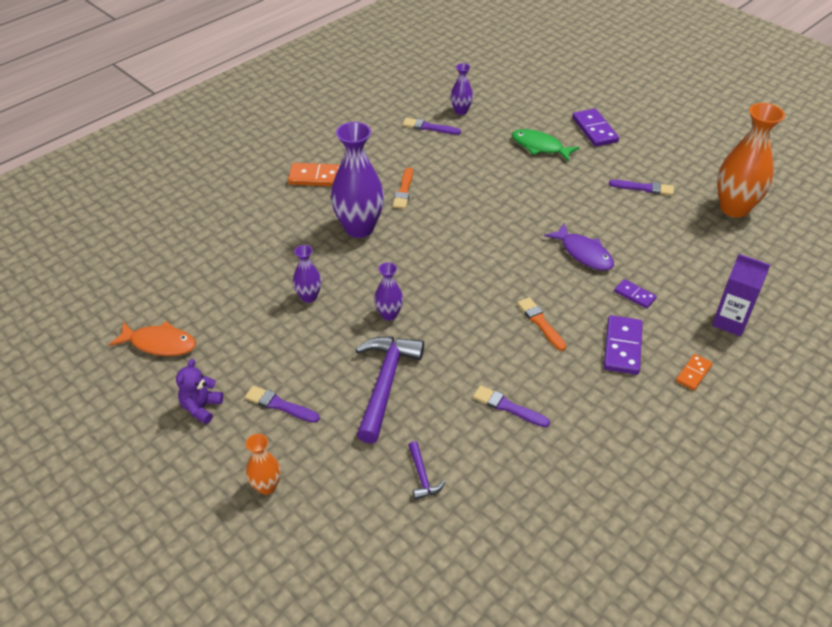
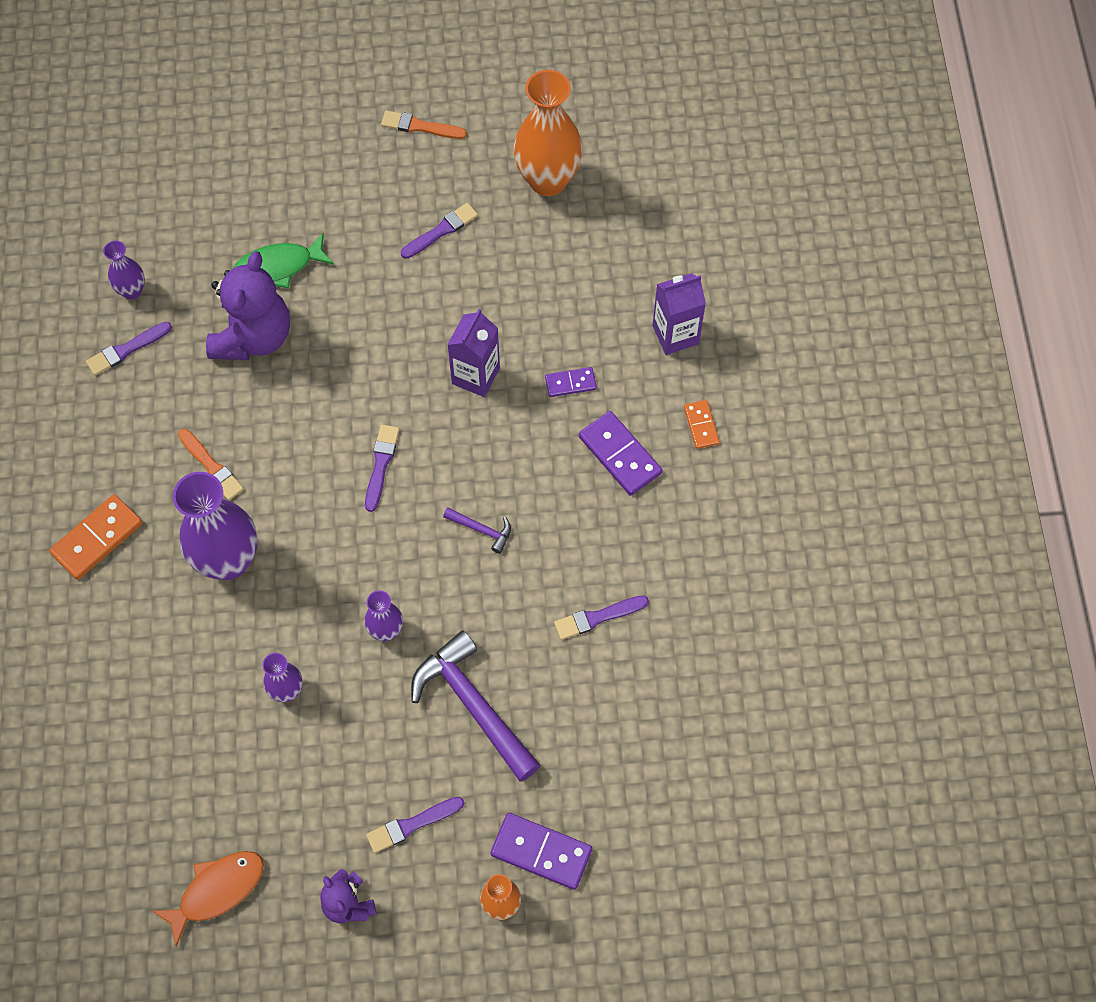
camera: 50 degrees left, 20 degrees up
(422, 476) = (607, 756): purple hammer -> purple hammer (481, 530)
(483, 250) = (381, 465): none -> purple brush
(492, 161) = (253, 337): none -> purple teddy bear
(540, 323) = (526, 499): orange brush -> orange brush (420, 126)
(584, 253) = (476, 376): purple fish -> purple carton
(594, 130) = (306, 187): purple domino -> purple domino (541, 852)

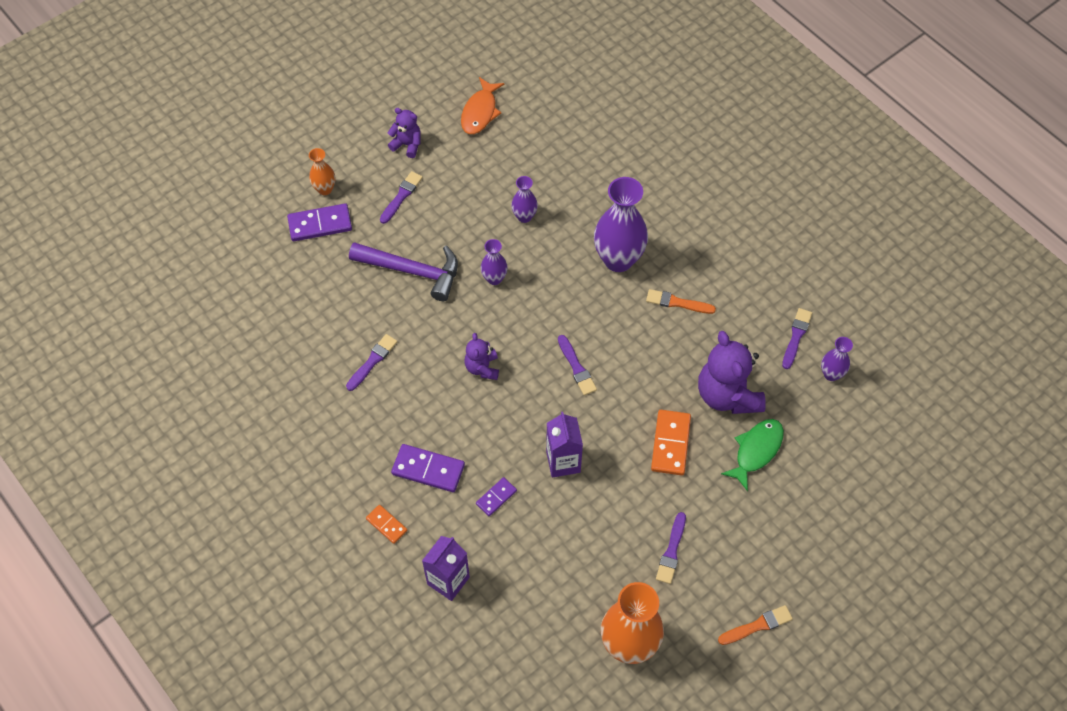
camera: 145 degrees right, 5 degrees down
(97, 538) = (703, 226): orange domino -> orange domino (670, 444)
(481, 530) = (482, 368): purple hammer -> purple teddy bear

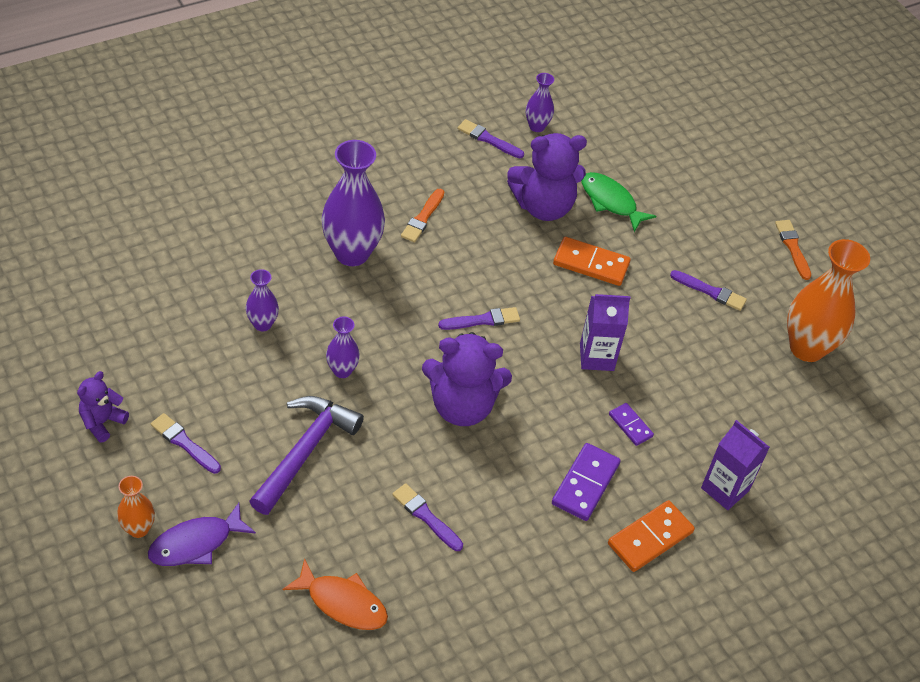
camera: 85 degrees left, 10 degrees down
(320, 224) = (196, 543): purple domino -> purple fish
(386, 525) = (650, 538): orange domino -> orange domino, size x1.71
(480, 112) = (83, 335): orange fish -> orange fish (342, 603)
(482, 368) = (462, 406): purple teddy bear -> purple teddy bear, size x1.88

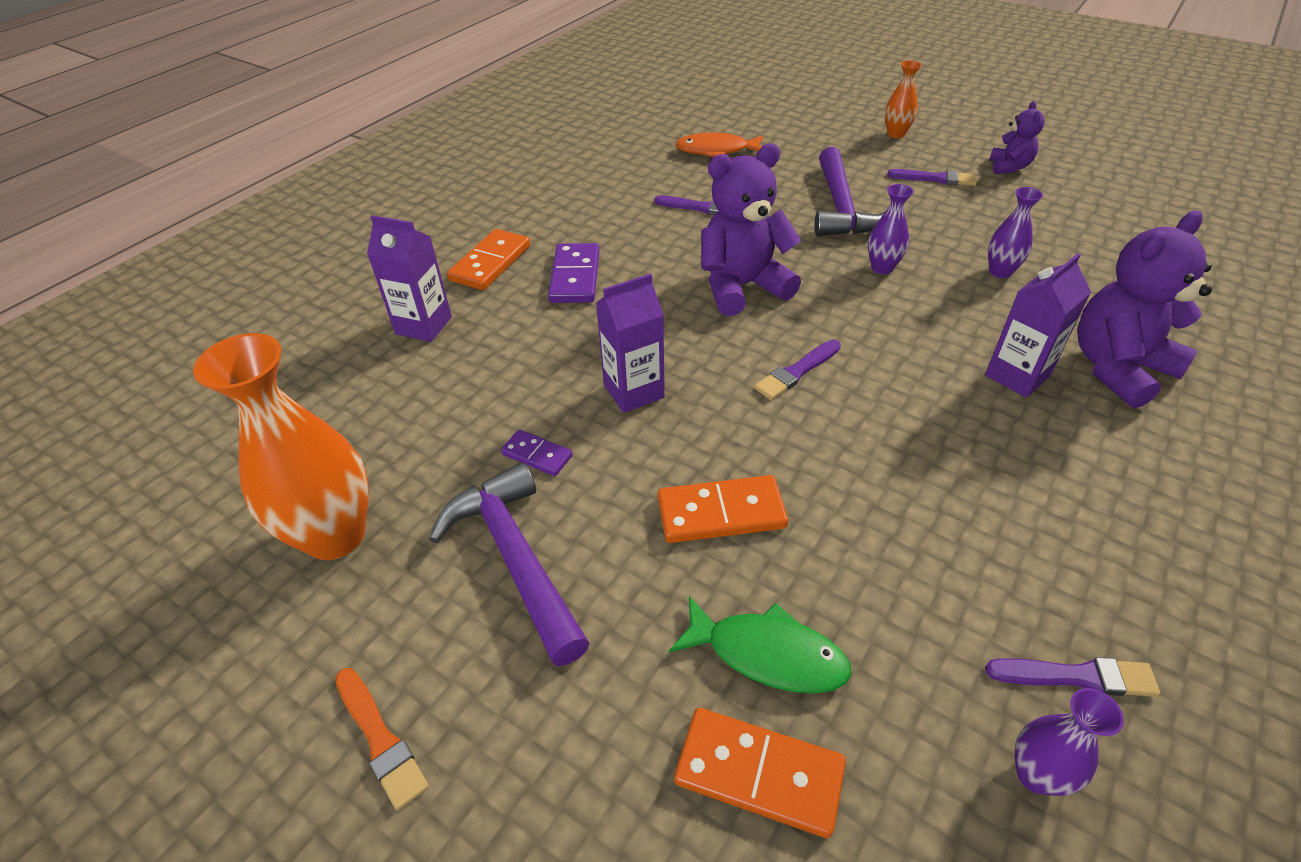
camera: 160 degrees right, 5 degrees down
(196, 543) = (849, 141): purple fish -> none
(352, 253) = (1017, 376): purple vase -> purple carton
(423, 218) = (999, 464): orange brush -> none
(543, 206) = (863, 578): purple teddy bear -> purple teddy bear (1117, 368)
(630, 425) = (554, 340): purple domino -> purple domino (537, 455)
(641, 171) = (758, 773): none -> orange domino
(710, 291) = (516, 558): purple brush -> purple hammer

